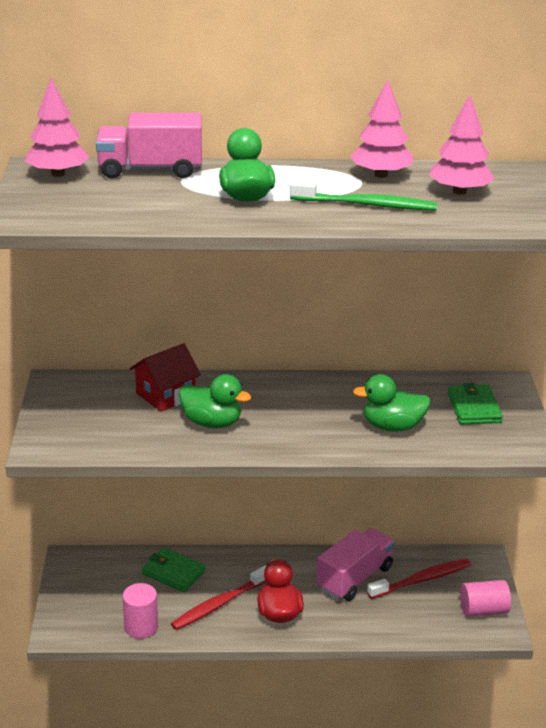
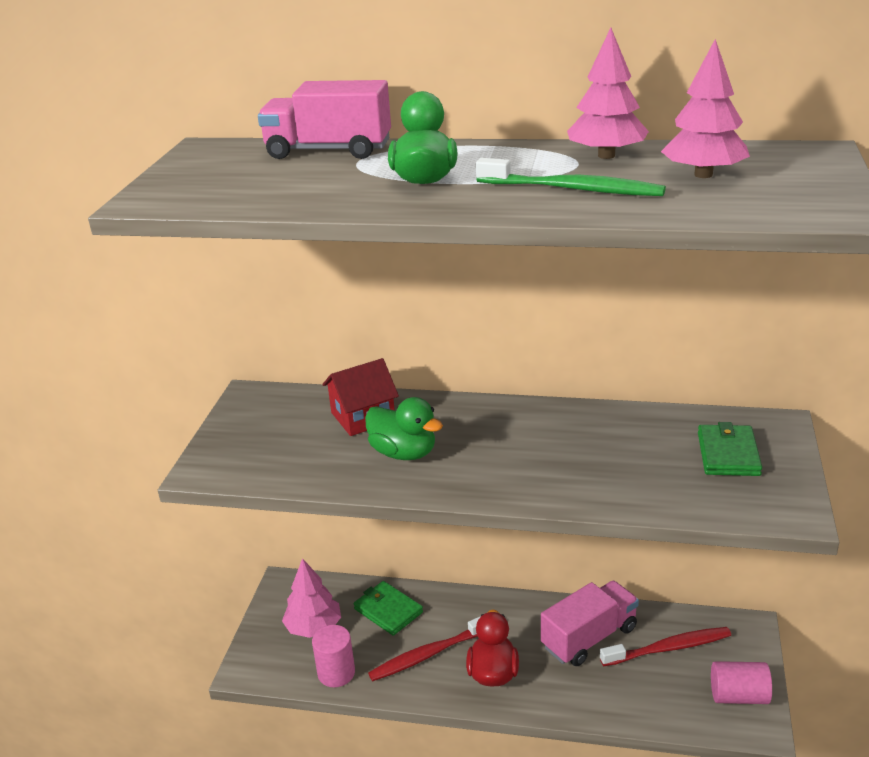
camera: 15 degrees right, 0 degrees up
(58, 174) = (222, 154): pink tree -> pink tree (314, 627)
(392, 426) = (619, 471): green duck -> none

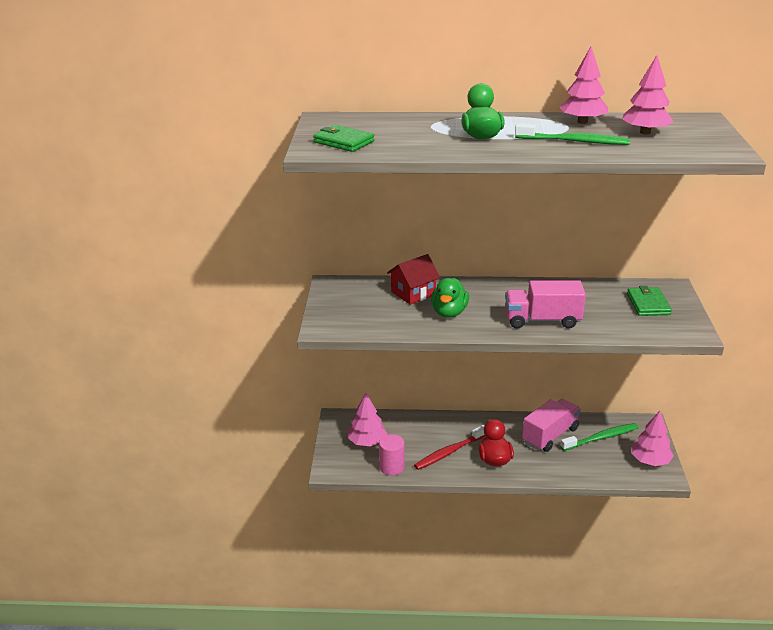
camera: 10 degrees left, 0 degrees up
(328, 151) = (407, 120): pink truck -> pink truck (542, 320)
(388, 610) = (414, 429): green wallet -> green wallet (343, 142)
(404, 453) = (449, 312): green duck -> green duck turned 75 degrees clockwise
(668, 648) = (601, 438): red toothbrush -> green toothbrush
(738, 696) = (650, 461): pink cylinder -> pink tree

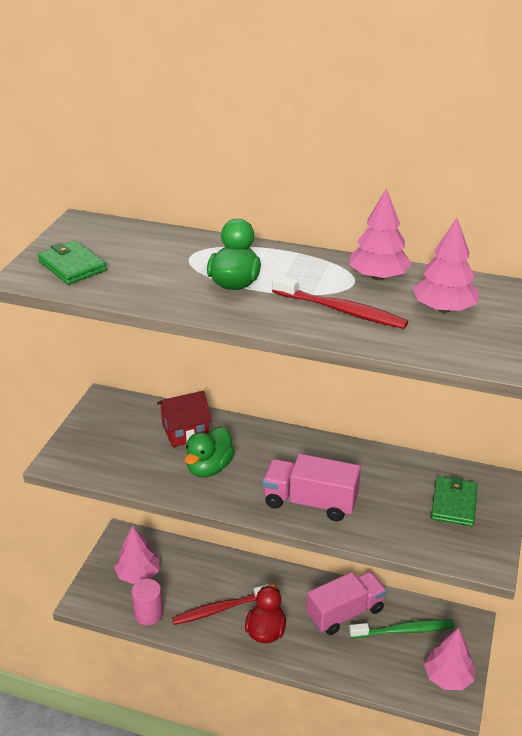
camera: 15 degrees right, 5 degrees up
(574, 141) = (341, 310): green toothbrush -> red toothbrush

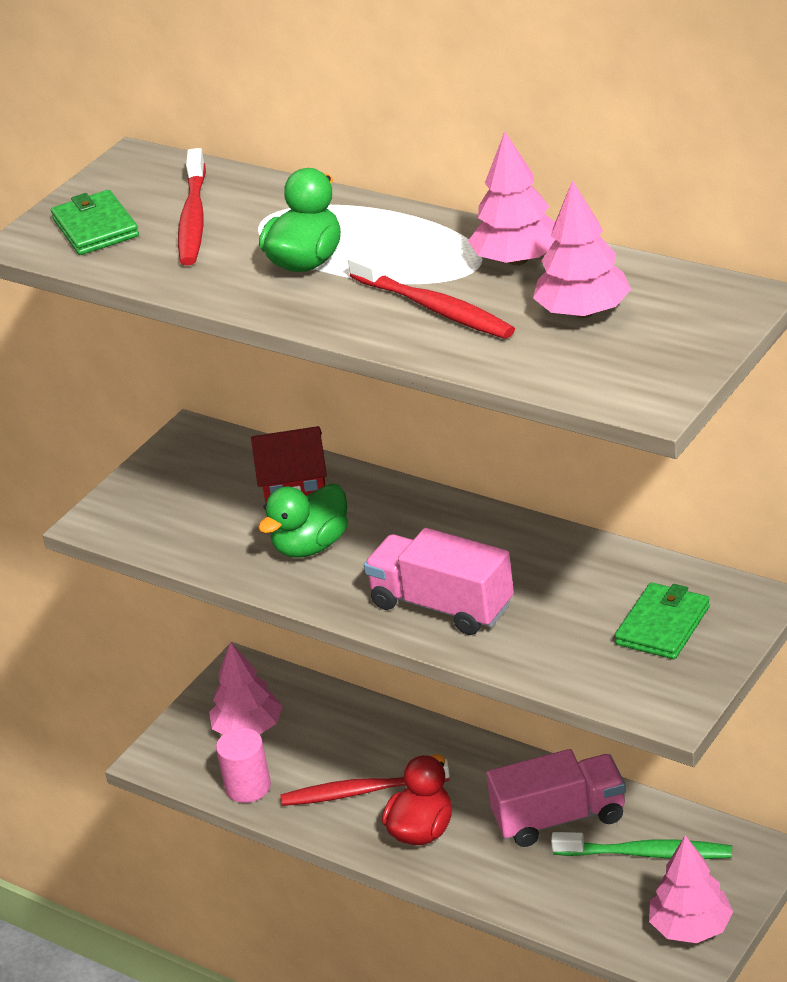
camera: 20 degrees right, 0 degrees up
(140, 258) = (193, 218): none -> red toothbrush

